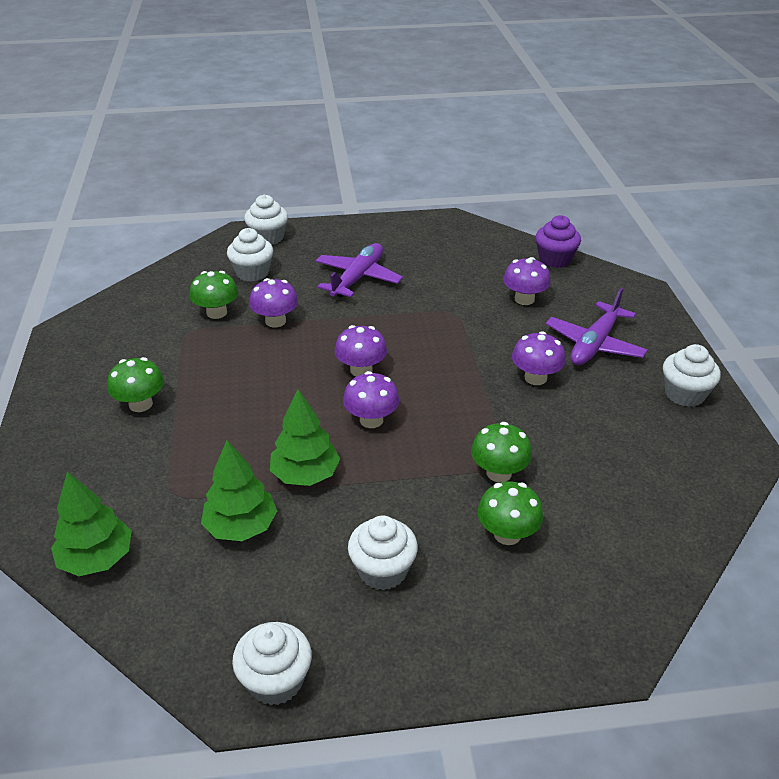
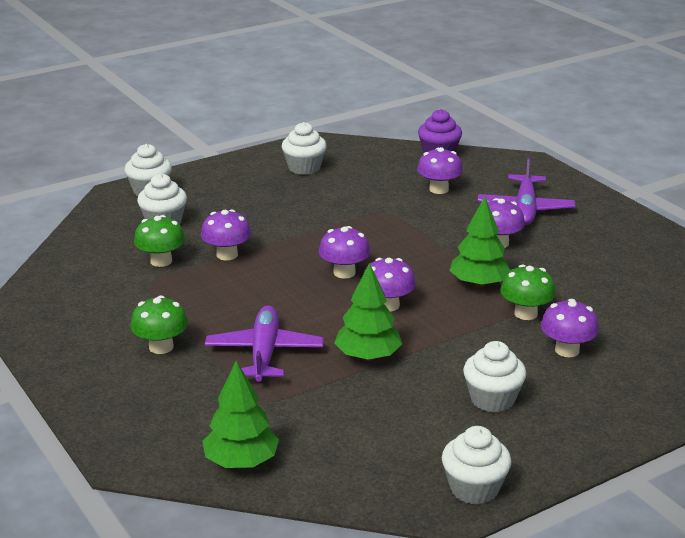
camera: 25 degrees left, 10 degrees down
(241, 527) = (347, 405): green tree -> green tree (479, 284)
(358, 278) = (273, 205): purple plane -> purple plane (264, 353)
(507, 534) = (567, 350): green mushroom -> purple mushroom
(684, 394) = (622, 227): white cupcake -> white cupcake (304, 168)

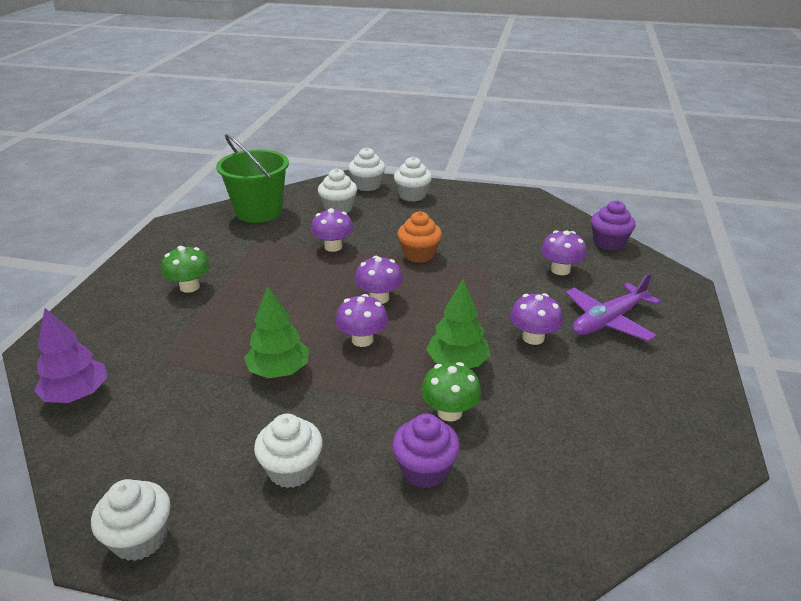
camera: 45 degrees right, 5 degrees up
(87, 259) = (259, 212): none -> green bucket
(161, 261) = (291, 232): green mushroom -> none
(241, 462) = (77, 394): green tree -> purple tree
(264, 353) = (229, 326): purple plane -> none
(304, 168) = (488, 211): white cupcake -> white cupcake (412, 195)
(313, 227) = (419, 254): none -> orange cupcake
(567, 350) = (425, 469): purple mushroom -> purple cupcake

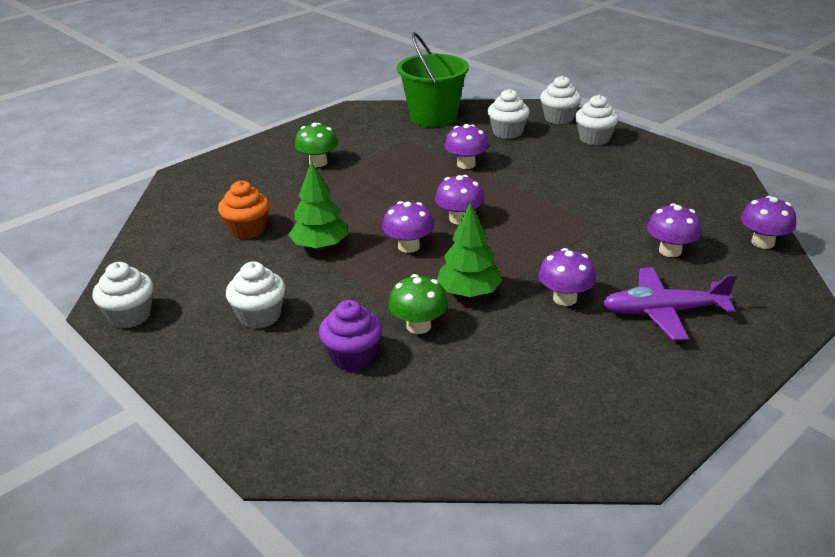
camera: 35 degrees right, 0 degrees up
(77, 394) = (175, 213): purple tree -> none
(419, 254) = (538, 194): orange cupcake -> orange cupcake (247, 230)
(608, 243) = (762, 242): purple cupcake -> purple mushroom

